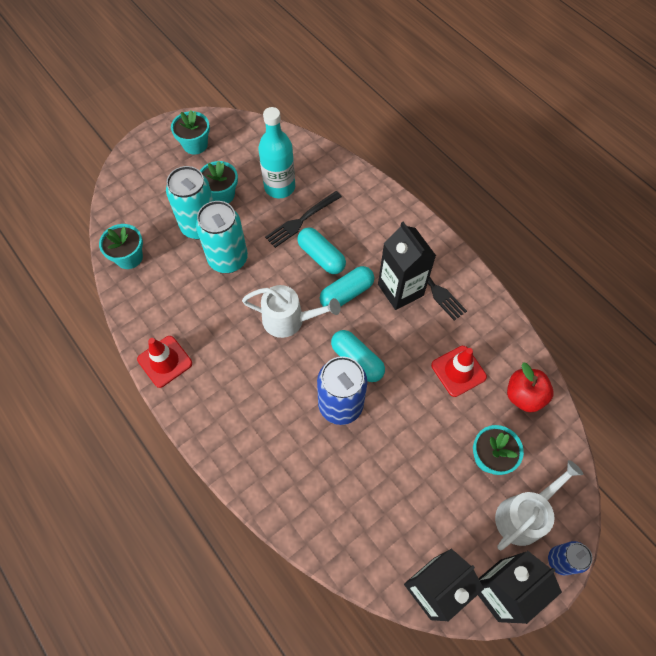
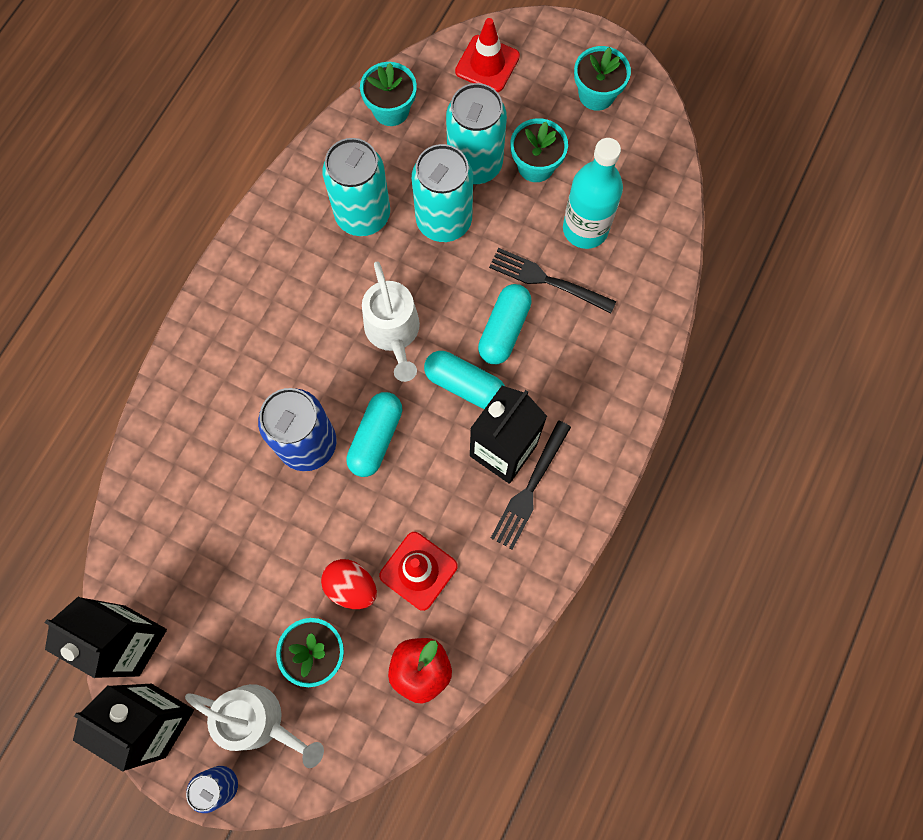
camera: 65 degrees right, 10 degrees up
(165, 361) = (275, 221): red traffic cone -> red traffic cone (487, 64)
(194, 305) = (363, 215): none -> turquoise can
(452, 417) = (351, 586): none -> red egg

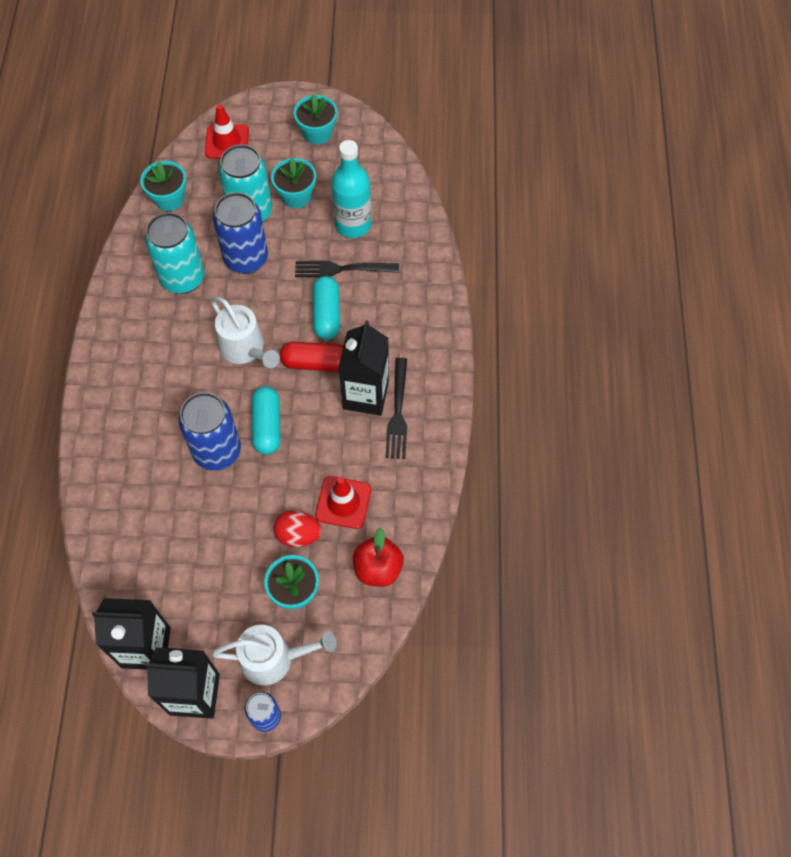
camera: 25 degrees left, 10 degrees down
(444, 221) = (246, 259): turquoise can -> blue can
(464, 385) = (316, 363): turquoise capsule -> red capsule

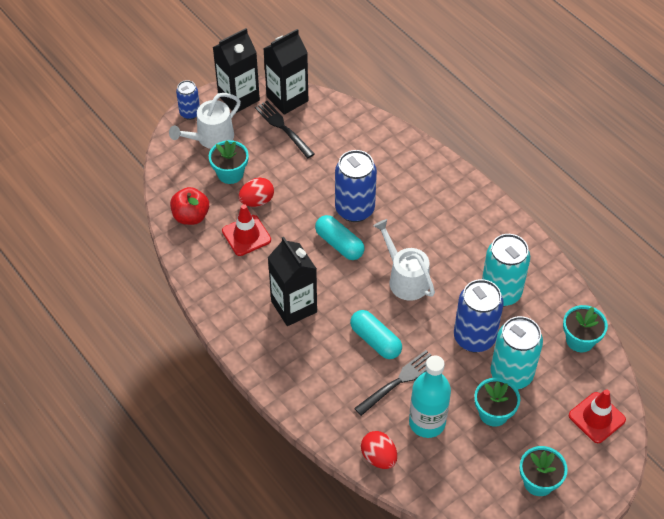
camera: 140 degrees right, 10 degrees down
(245, 349) = (405, 278): white watering can -> white watering can turned 45 degrees clockwise
(316, 363) = (348, 303): red capsule -> none
(398, 412) = (261, 311): black fork -> black fork (283, 128)
(414, 226) = (378, 457): none -> red egg

